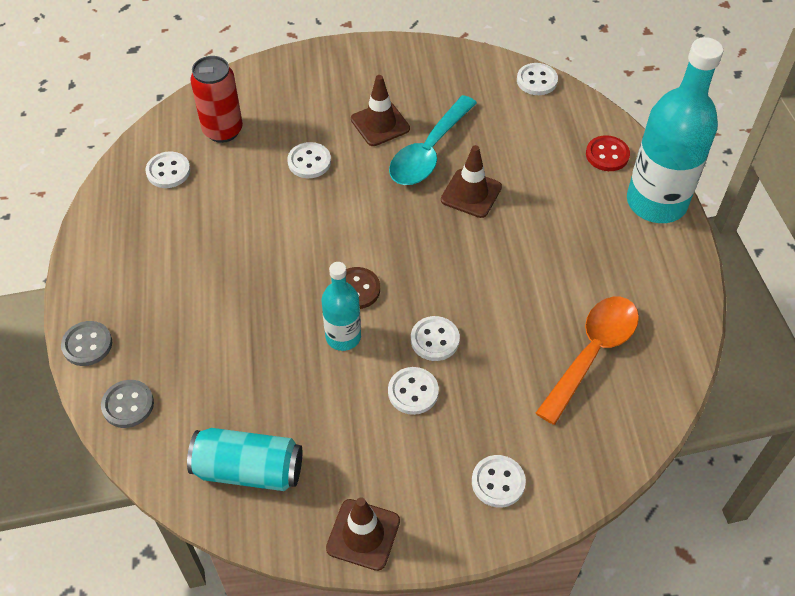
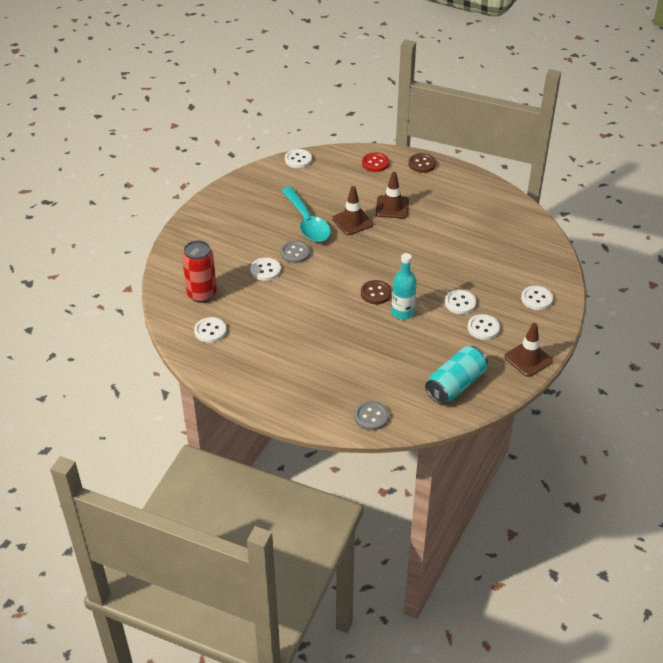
camera: 55 degrees left, 10 degrees down
(87, 344) = (312, 418): grey button -> grey button (295, 253)
(380, 124) = (266, 230): brown traffic cone -> brown traffic cone (392, 207)
(435, 340) = (435, 280): white button -> white button (483, 328)
(592, 353) = (491, 232): orange spoon -> none
(656, 202) = (422, 164): turquoise bottle -> brown button

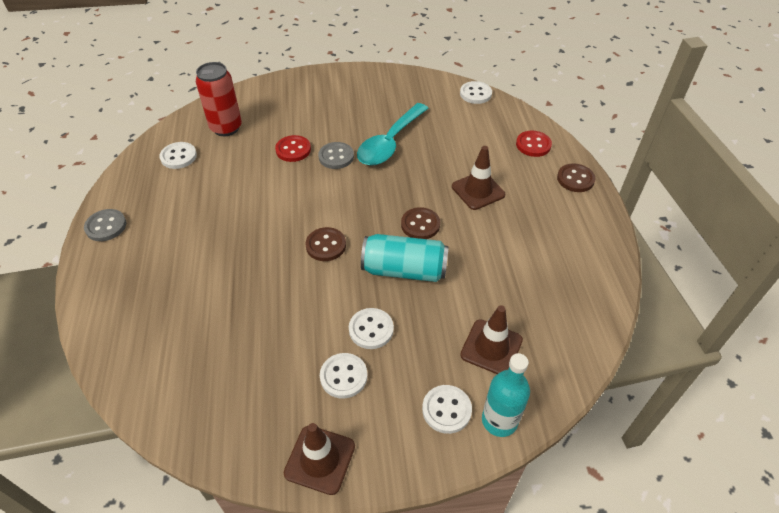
camera: 55 degrees right, 5 degrees up
(265, 270) = (293, 150): white button -> red button
(352, 221) = (423, 173): brown traffic cone -> brown traffic cone (491, 347)
(371, 417) = (117, 340): grey button -> grey button (106, 226)
(397, 245) = (420, 225): none -> brown button
(402, 312) = (312, 283): turquoise bottle -> turquoise bottle (499, 420)
(455, 385) = (218, 398): turquoise can -> turquoise can (404, 270)

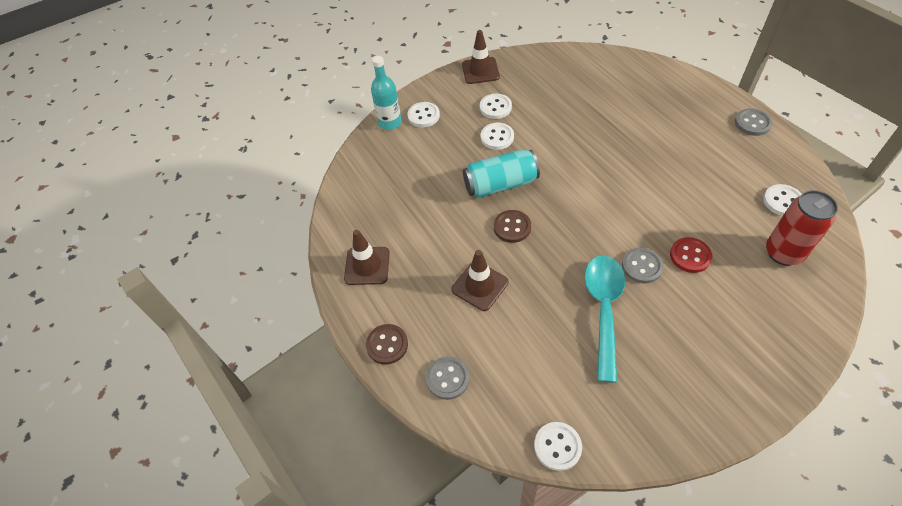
camera: 160 degrees right, 5 degrees up
(326, 245) = (574, 178): brown button -> none
(491, 347) = (410, 158): brown traffic cone -> brown traffic cone (367, 266)
(533, 145) = (447, 378): red button -> grey button

